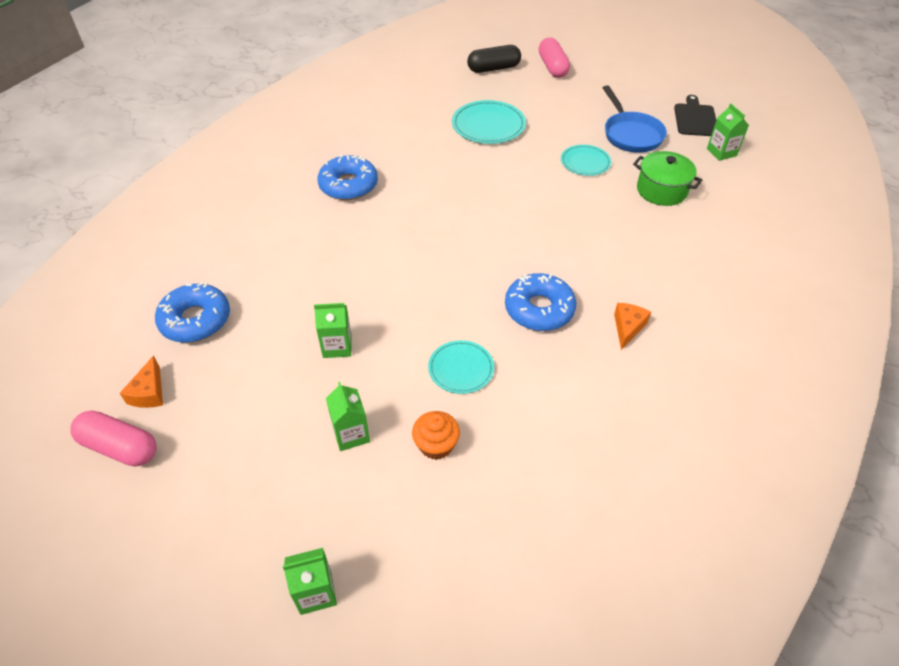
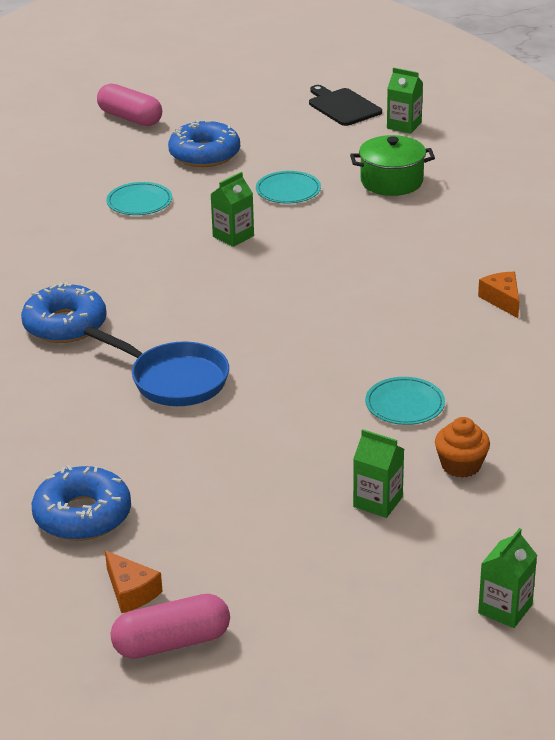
camera: 40 degrees left, 15 degrees down
(337, 346) = (266, 452): green carton -> green carton (233, 236)
(488, 125) = (139, 202): turquoise plate -> turquoise plate, size x0.64
(493, 68) = (64, 146): black capsule -> none
(539, 309) = (410, 326): blue donut -> blue donut (204, 154)
(631, 134) = (299, 147): blue pan -> blue pan (174, 380)

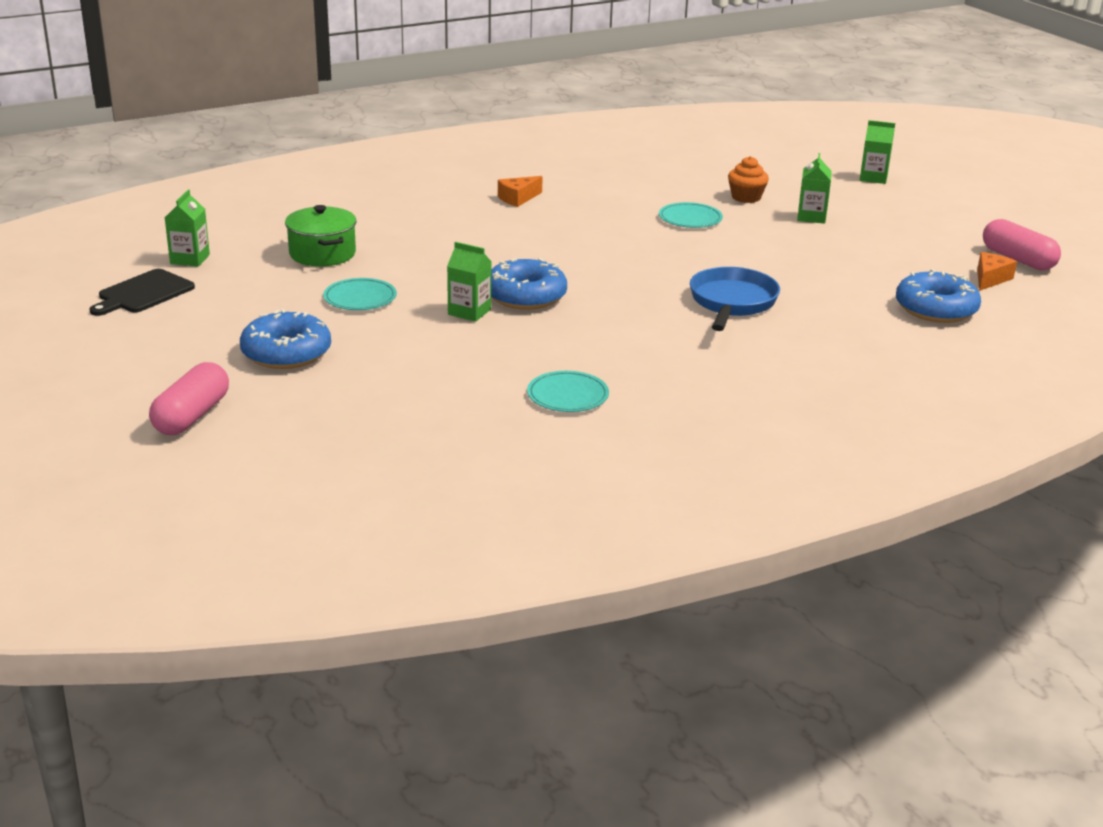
camera: 110 degrees left, 5 degrees down
(65, 325) = (687, 366): blue donut -> blue donut (525, 296)
(139, 202) = (418, 371): turquoise plate -> turquoise plate (567, 395)

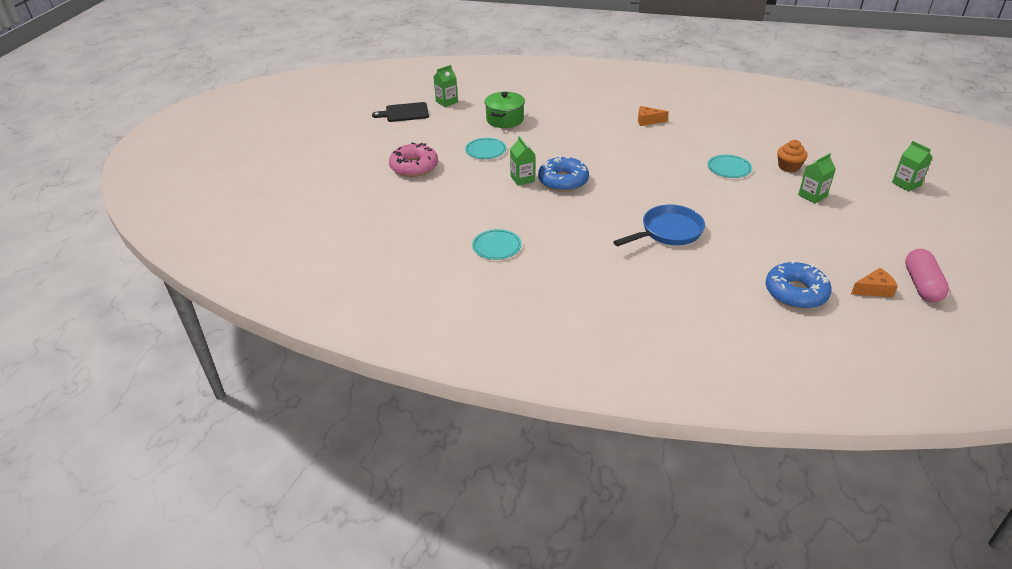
camera: 45 degrees right, 10 degrees up
(192, 416) = (336, 182): pink capsule -> none
(286, 353) = (414, 167): blue donut -> pink donut

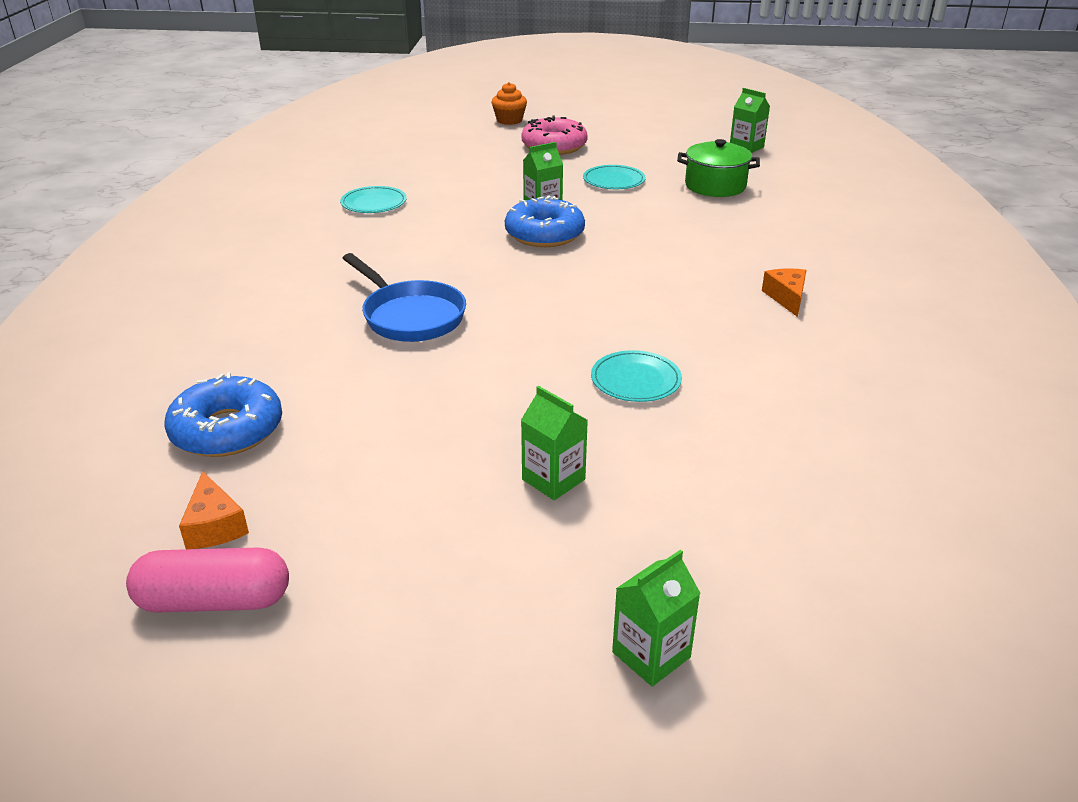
camera: 80 degrees right, 5 degrees down
(404, 113) = (696, 128): black cutting board -> none
(788, 167) = (671, 457): orange cupcake -> orange cupcake (509, 120)

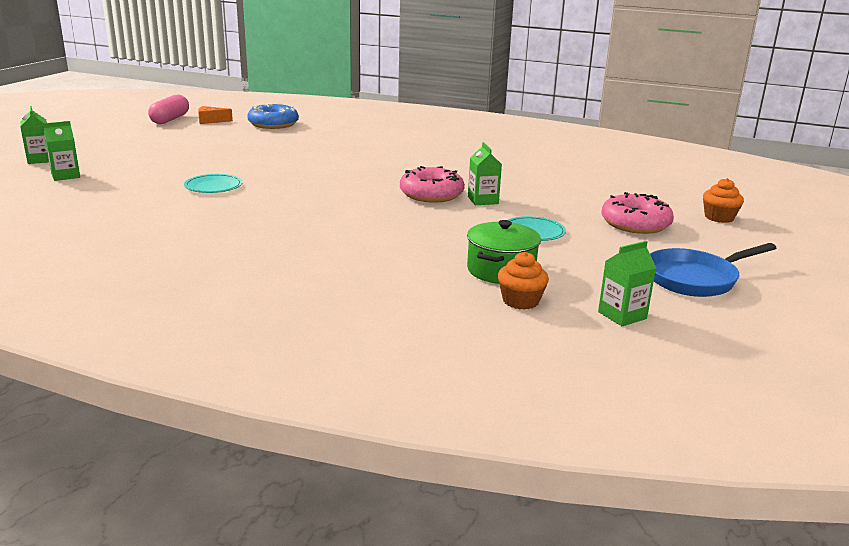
camera: 105 degrees right, 10 degrees down
(374, 203) = (517, 160): turquoise plate -> none
(410, 316) = (342, 154): blue pan -> blue pan (695, 279)
(544, 234) = (431, 194): blue donut -> pink donut
(553, 479) = (159, 161): green carton -> green carton (65, 176)
(763, 176) = (520, 301): none -> orange cupcake
(786, 298) = (255, 244): orange cheese -> none

